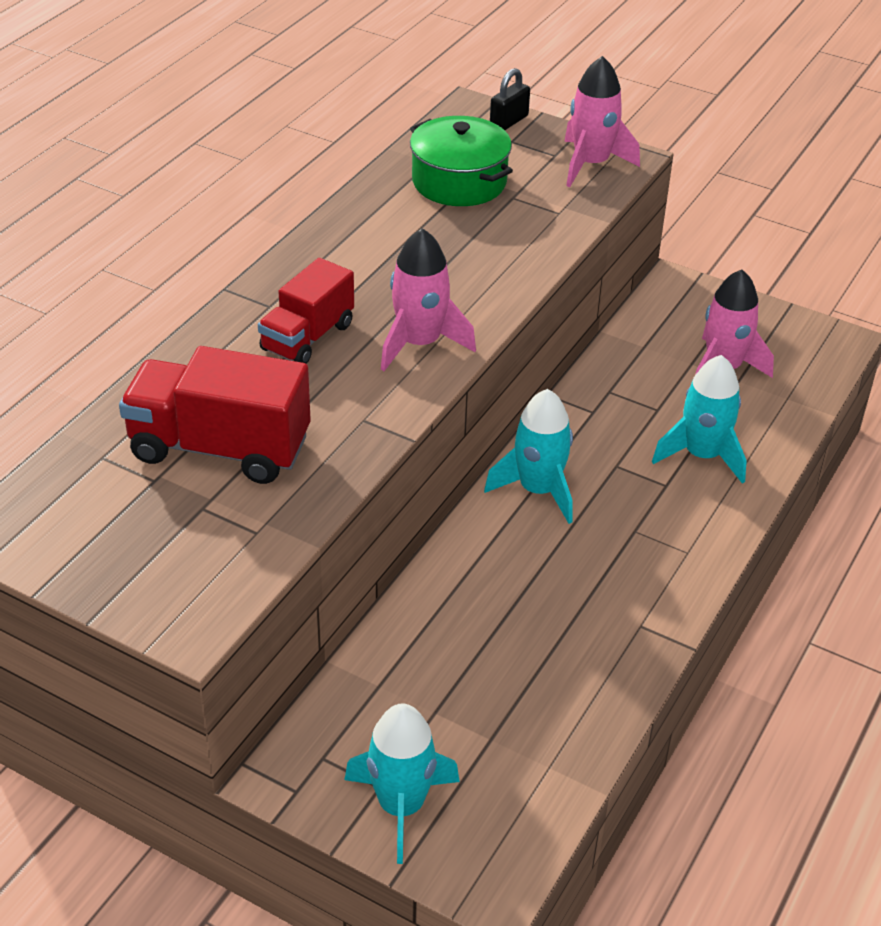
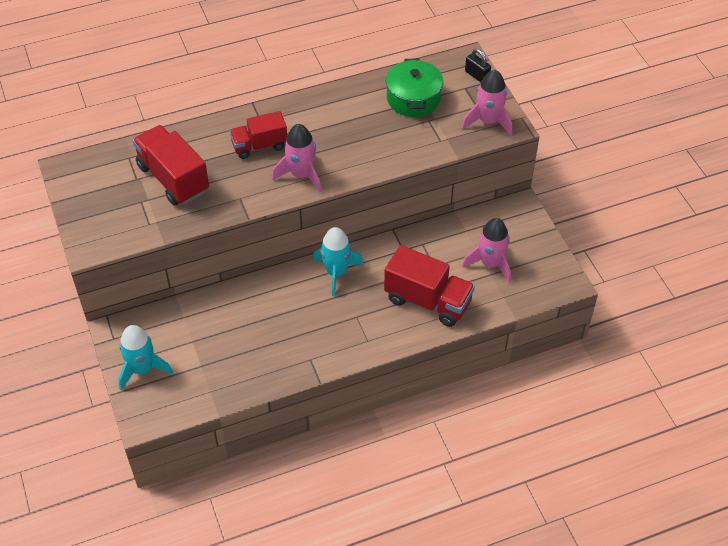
camera: 40 degrees right, 10 degrees up
(509, 121) = (477, 75): black padlock -> black padlock turned 60 degrees clockwise
(702, 455) = (428, 300): turquoise rocket -> red truck

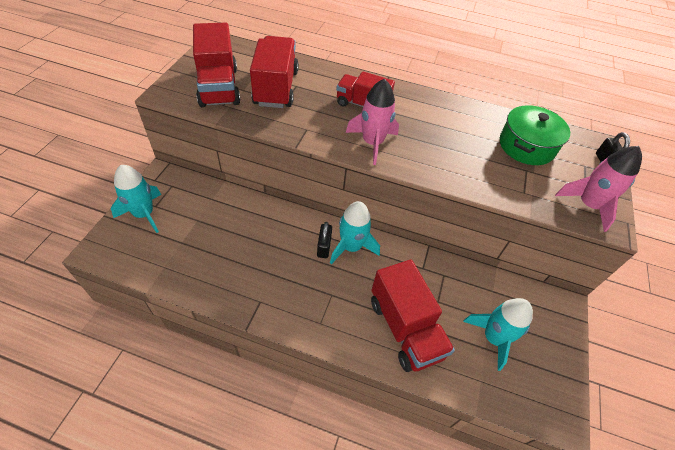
camera: 35 degrees right, 0 degrees up
(125, 211) = (219, 87): none -> red truck
(315, 287) = (324, 247): none -> black padlock
(490, 263) = (493, 338): pink rocket -> turquoise rocket

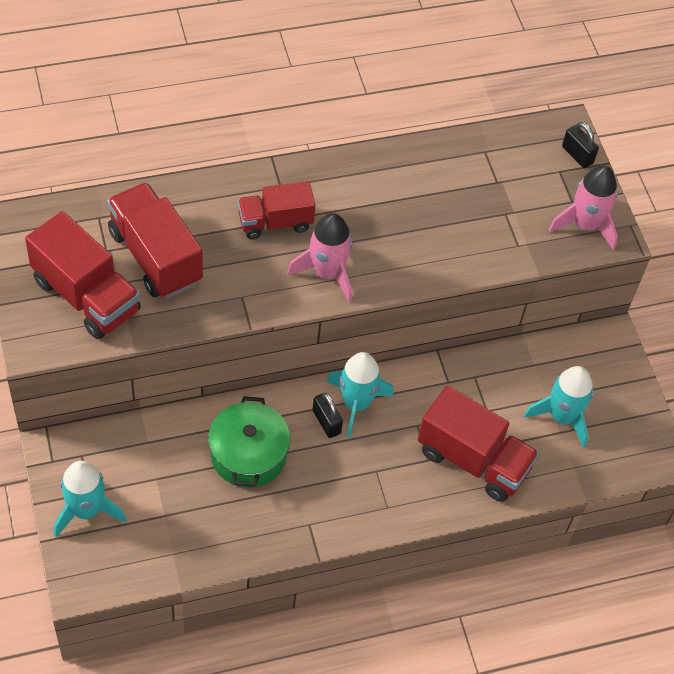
camera: 35 degrees left, 5 degrees up
(526, 146) = (488, 178): green pot -> green pot (248, 454)

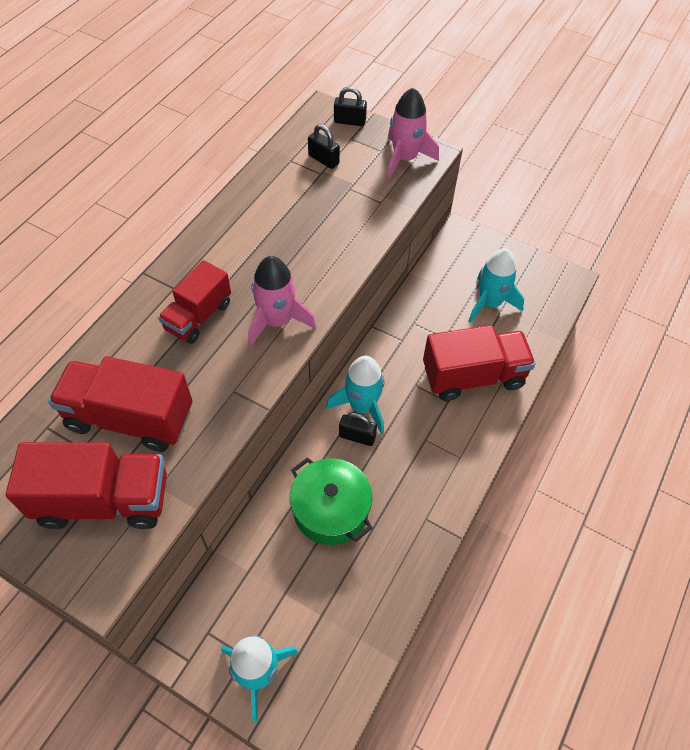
camera: 40 degrees left, 0 degrees up
(513, 172) = (323, 159): none -> black padlock

